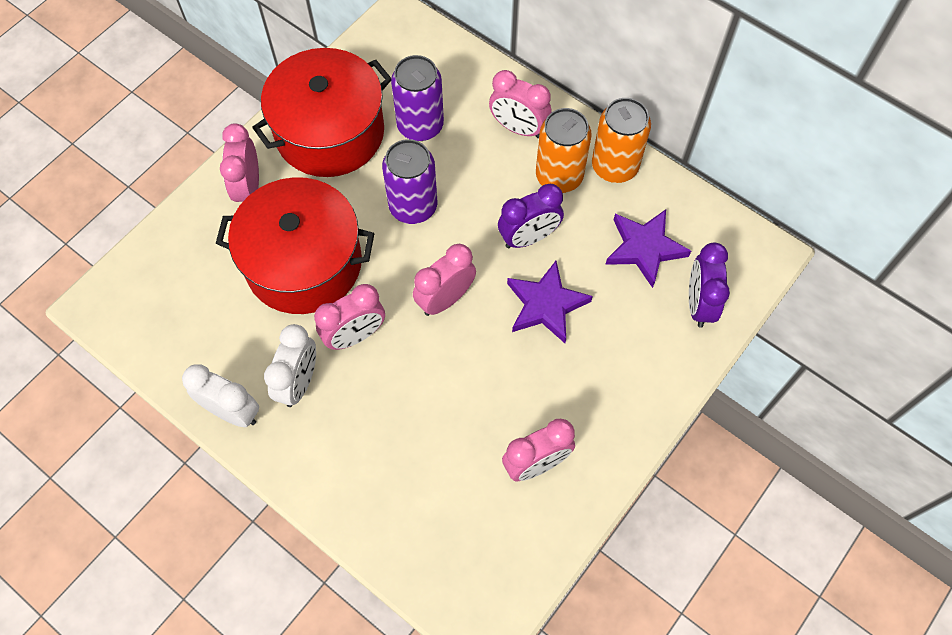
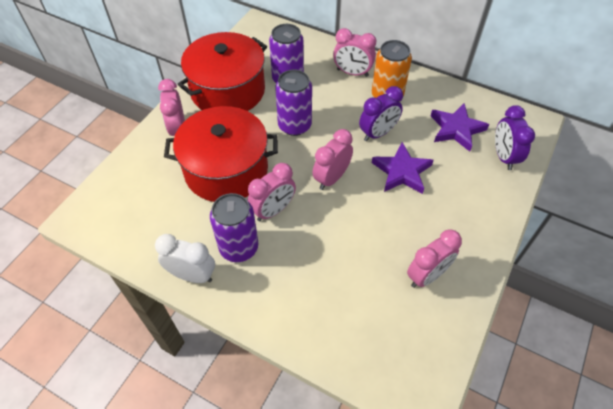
camera: 10 degrees left, 10 degrees down
(299, 382) = (239, 247): white clock -> purple can
(614, 166) = (421, 86): orange can -> none

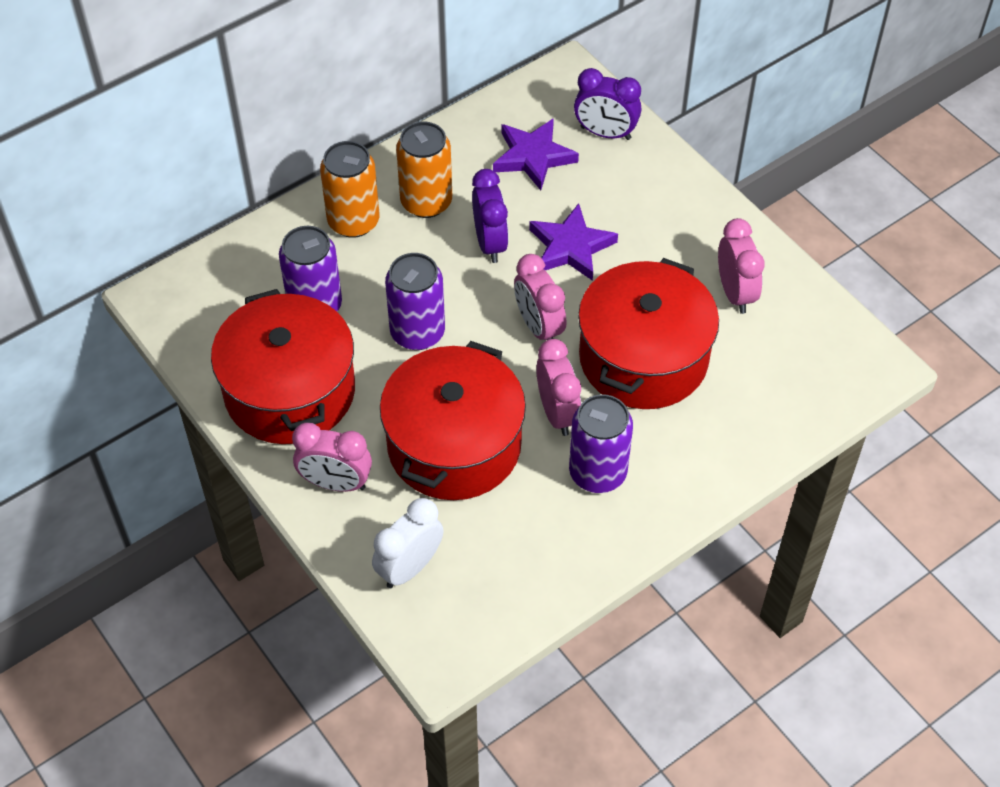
camera: 65 degrees left, 0 degrees up
(192, 275) = (615, 539): white clock -> white clock (409, 567)
(340, 240) = (643, 357): none -> red pot
(352, 73) = (353, 221): pink clock -> orange can

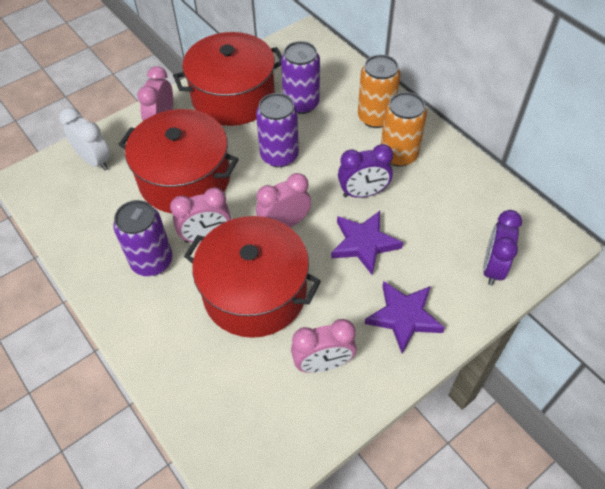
camera: 90 degrees right, 0 degrees up
(533, 157) = (455, 217): purple star -> purple star (404, 317)

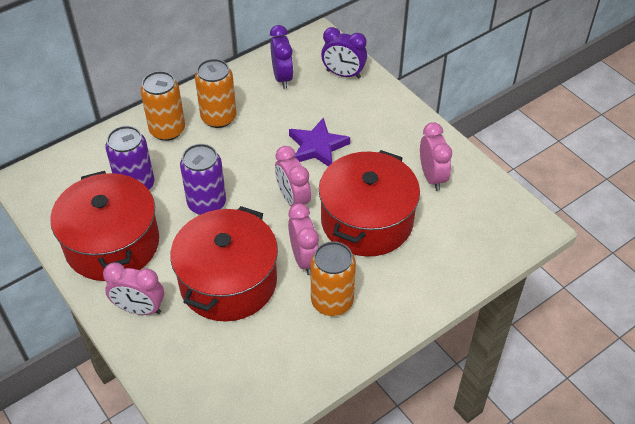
camera: 90 degrees left, 5 degrees down
(95, 161) = (189, 371): white clock -> none
(152, 261) = (332, 301): purple can -> orange can
(363, 193) = (261, 144): purple clock -> purple clock (282, 77)
(404, 317) = (388, 127): purple star -> none

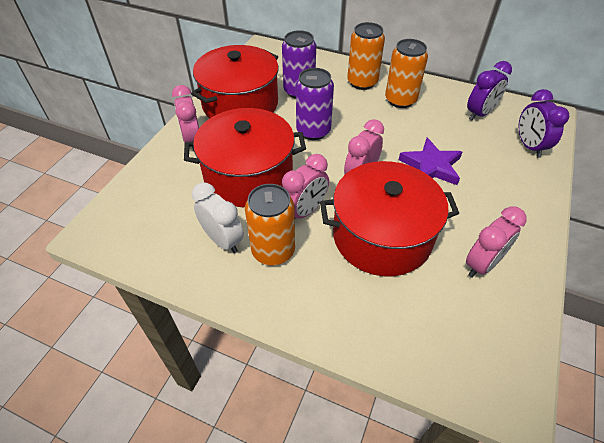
camera: 60 degrees right, 0 degrees up
(295, 334) = (223, 240): none -> white clock

